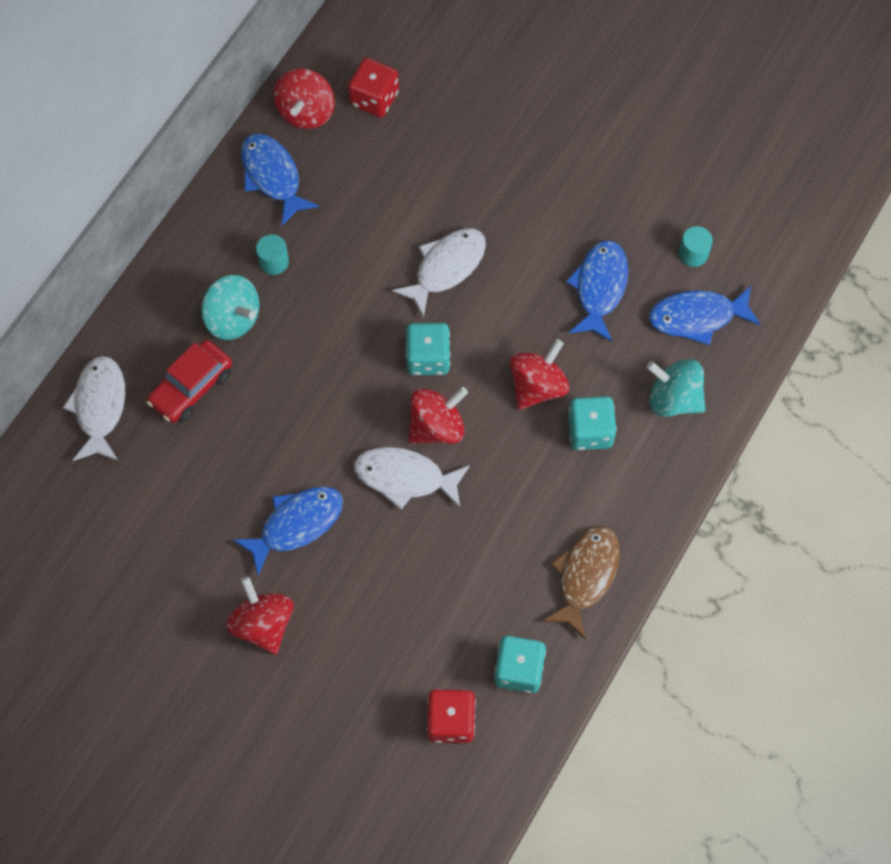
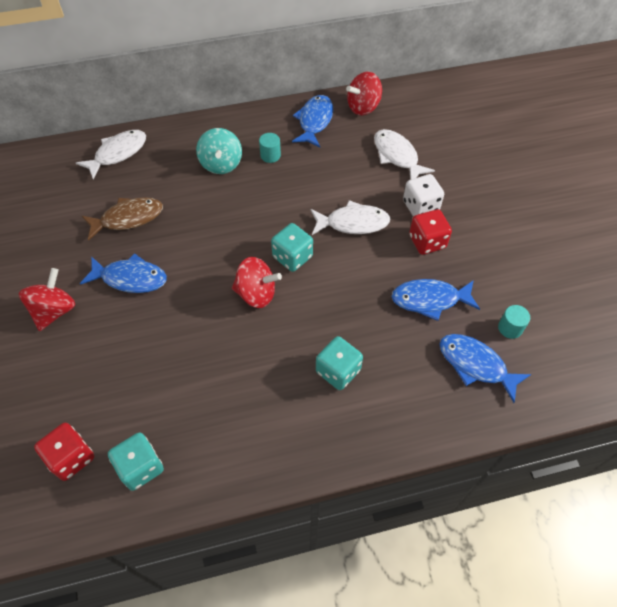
camera: 45 degrees right, 10 degrees down
(191, 387) = (165, 177): red car -> none
(374, 99) = (404, 124): red dice -> red dice (427, 242)
(405, 478) = (209, 304): white fish -> white fish (397, 156)
(491, 190) = (420, 206): none -> white dice
(537, 386) = (335, 321): red spinning top -> none
(585, 576) = (241, 451): brown fish -> brown fish (128, 218)
(599, 288) = (430, 300): blue fish -> blue fish turned 150 degrees counterclockwise
(673, 398) = (410, 398): turquoise spinning top -> none

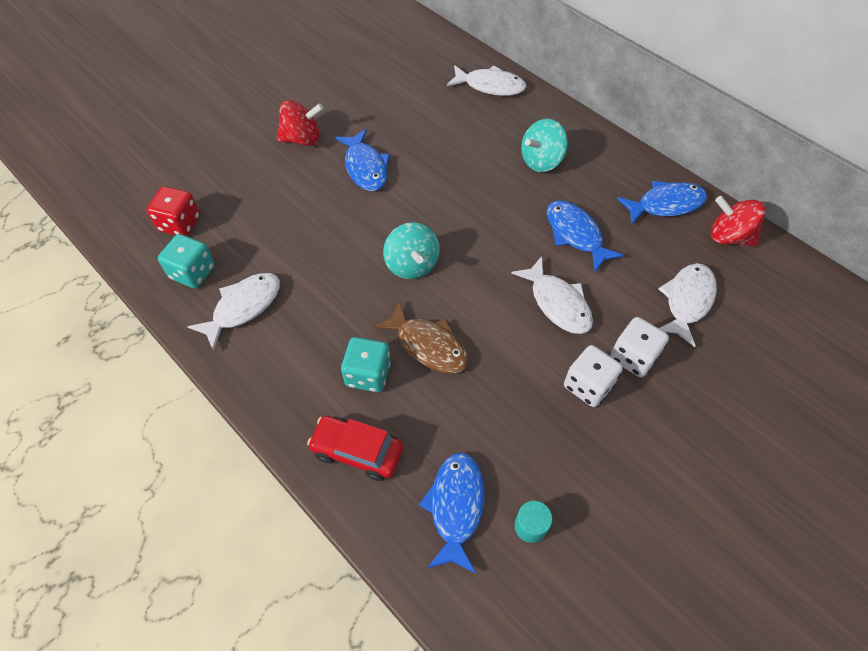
camera: 60 degrees right, 0 degrees up
(128, 218) = (426, 131): brown fish -> brown fish (428, 345)
(211, 438) = (243, 307): none -> white fish
(256, 294) = (412, 265): red spinning top -> turquoise spinning top
(270, 155) = (586, 192): turquoise cylinder -> none
(292, 257) = (475, 272): turquoise dice -> none
(400, 409) = (357, 451): none -> red car
(427, 242) = (588, 385): red dice -> white dice
(430, 300) = (510, 422): blue fish -> blue fish (575, 234)

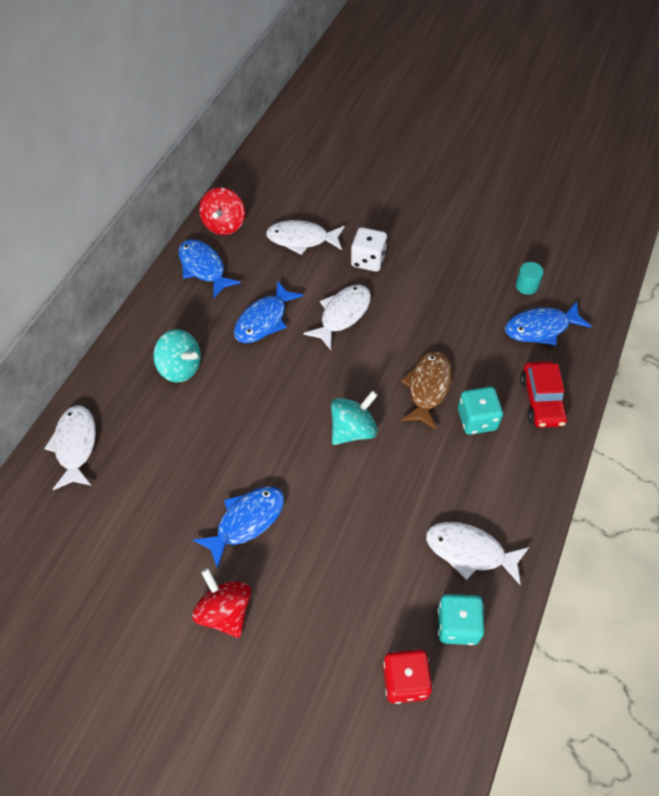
camera: 110 degrees left, 0 degrees up
(588, 385) = (406, 280): white dice -> none

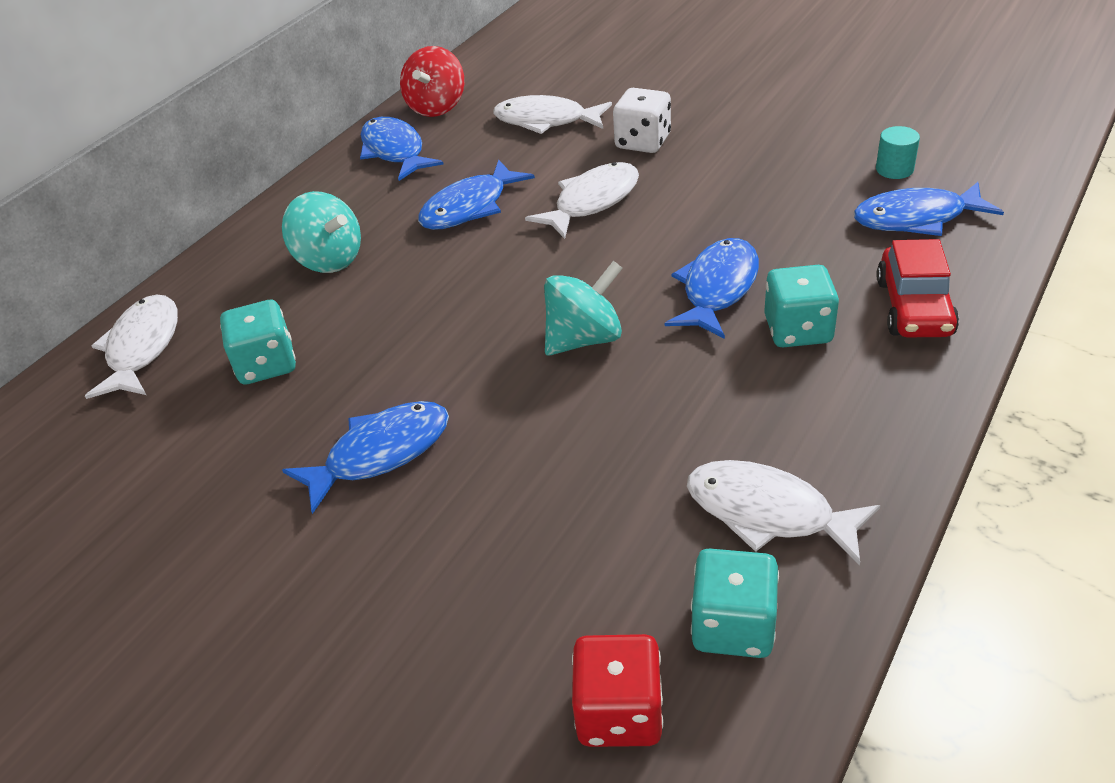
camera: 10 degrees right, 15 degrees down
(161, 456) = (266, 364): none -> turquoise dice
(226, 611) = (312, 579): red spinning top -> none
(427, 388) = (717, 288): brown fish -> blue fish

